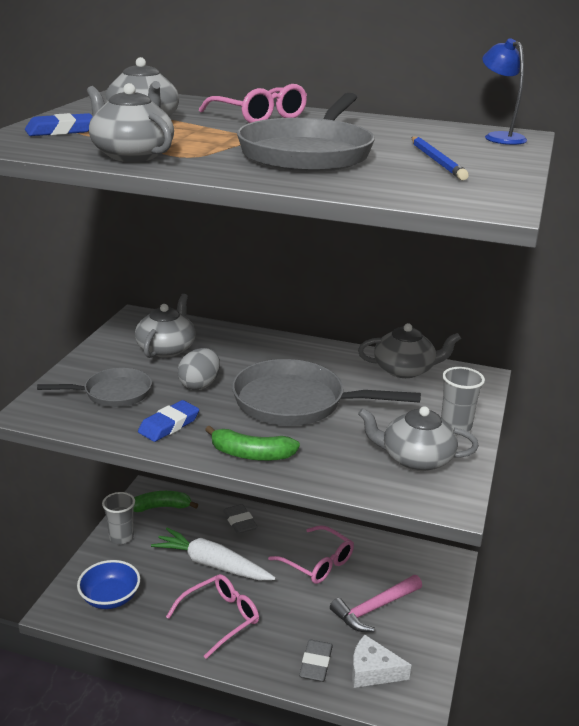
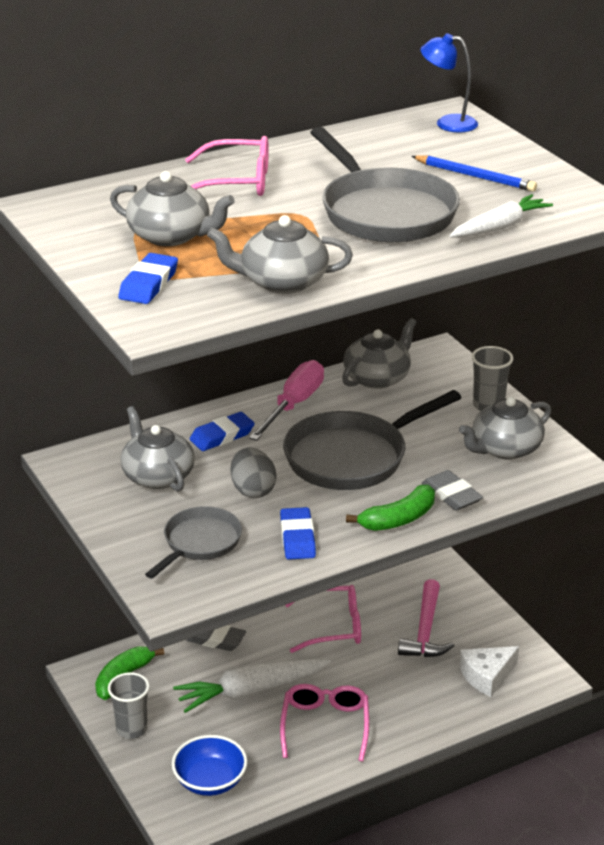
camera: 45 degrees left, 5 degrees up
(243, 349) = (222, 436): none -> blue eraser
(316, 663) = (443, 701): grey eraser -> grey eraser (451, 495)
(319, 356) = (294, 405): none -> pink screwdriver
(371, 185) = (499, 227): none -> white carrot

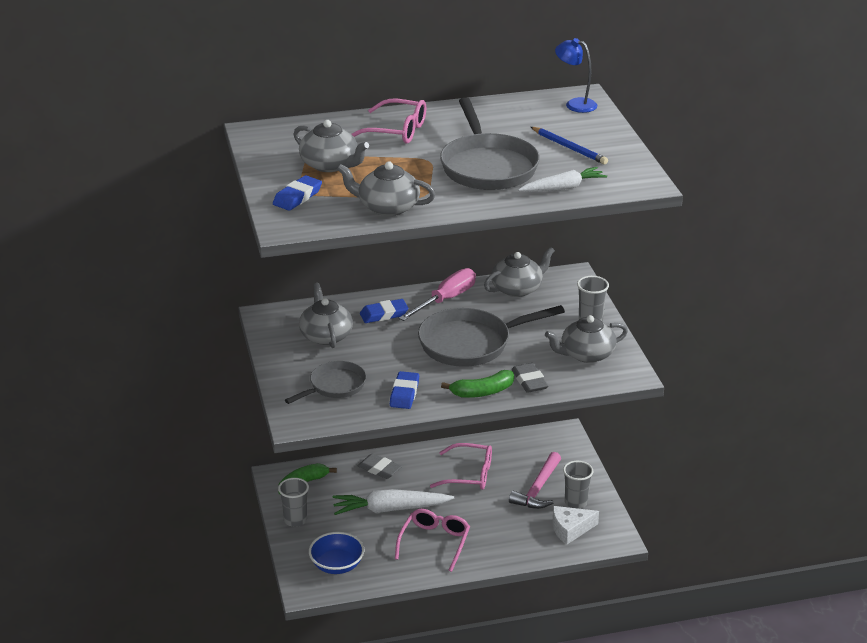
camera: 15 degrees right, 0 degrees up
(253, 490) = (388, 356): grey egg -> none
(479, 640) = (576, 502): none -> grey cup

